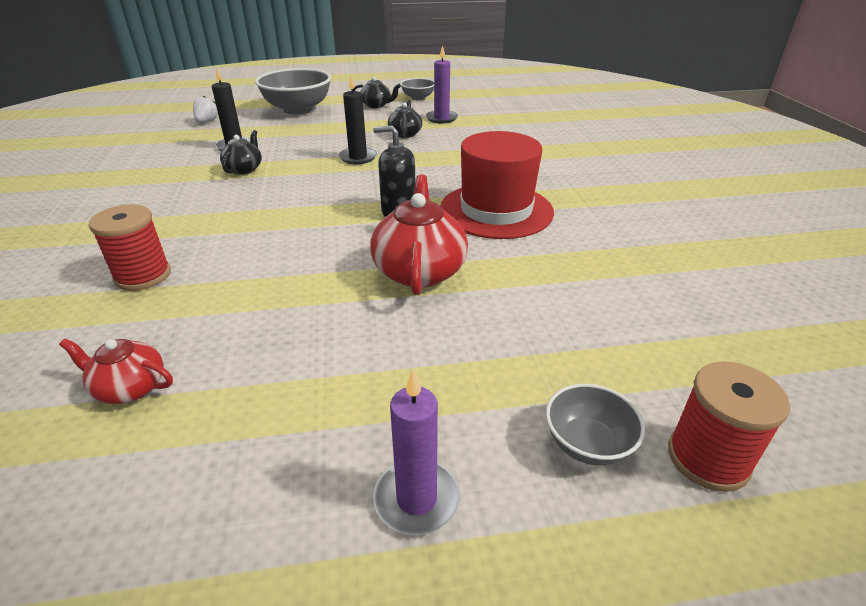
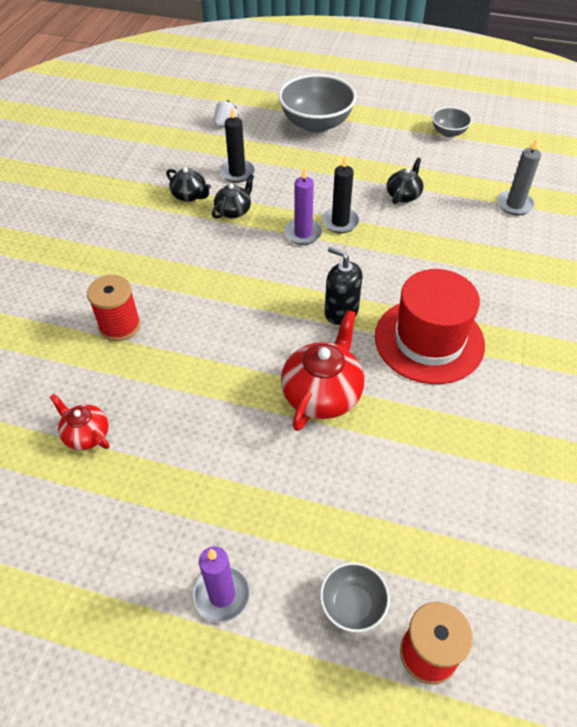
camera: 25 degrees right, 15 degrees up
(376, 105) = (398, 136): black teapot -> black teapot (190, 195)
(441, 118) = (454, 178): purple candle -> purple candle (303, 233)
(502, 123) = (514, 204): none -> grey candle

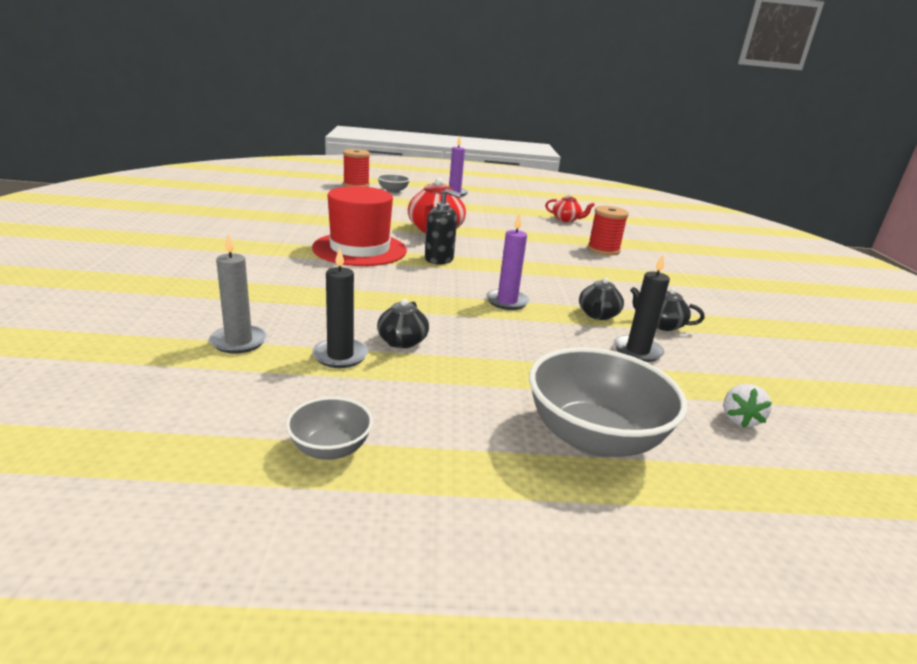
camera: 160 degrees right, 25 degrees down
(340, 222) = (472, 312): black candle -> black candle (340, 355)

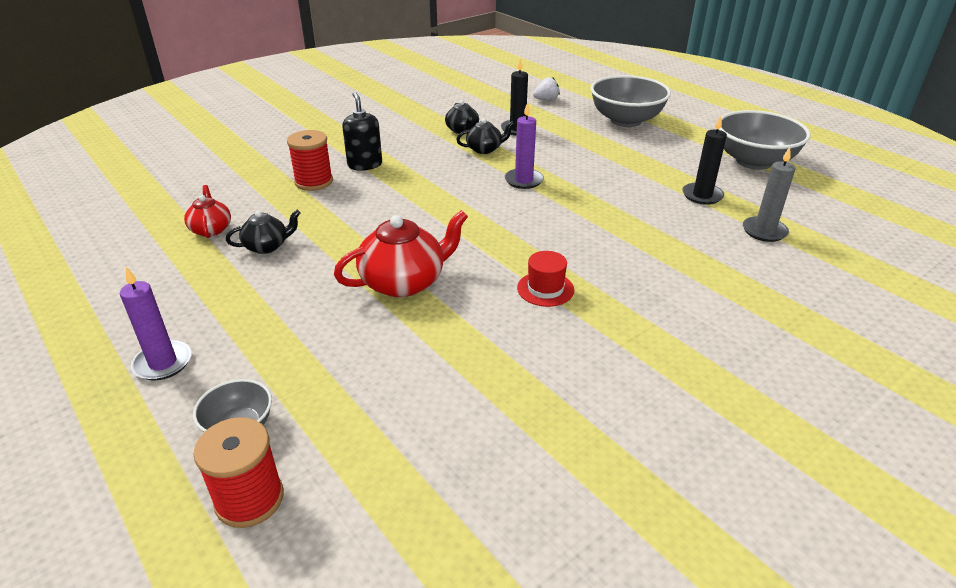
camera: 125 degrees left, 10 degrees up
(330, 448) = (754, 161): grey bowl -> grey bowl, size x1.96
(360, 249) = (545, 289): red hat -> red hat, size x0.46
(402, 342) = (650, 187): black teapot -> black teapot (267, 246)
(439, 259) = (490, 239): black soap dispenser -> black soap dispenser (365, 164)

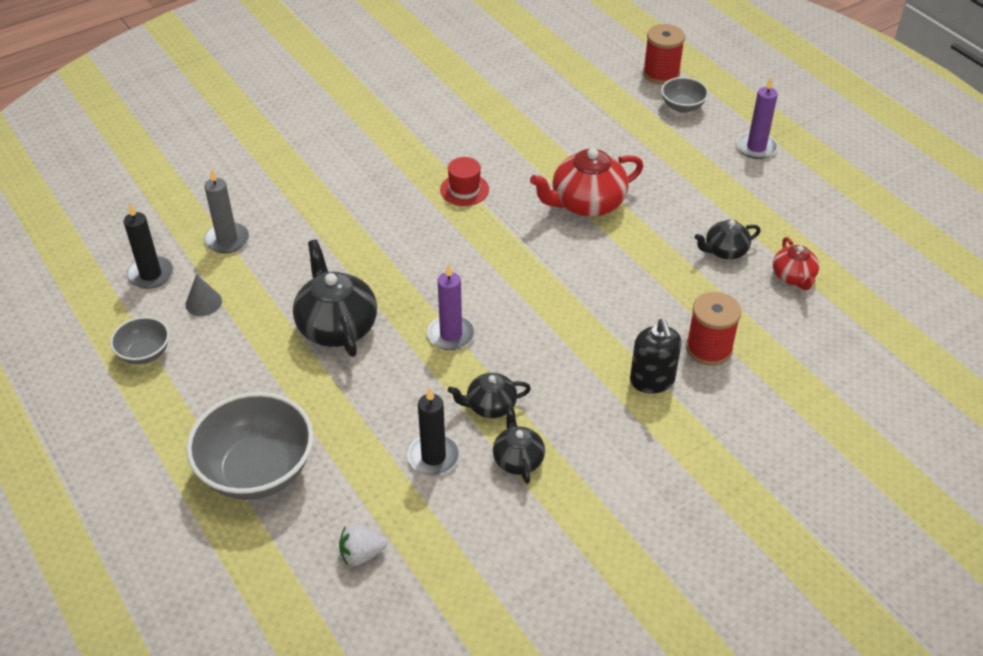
camera: 175 degrees left, 10 degrees up
(618, 181) = (337, 326): none -> black teapot
(702, 195) = (254, 295): black candle -> black candle (151, 274)
(739, 189) = (203, 302): none -> grey cone
(754, 161) = (144, 353): grey bowl -> grey bowl, size x0.51

